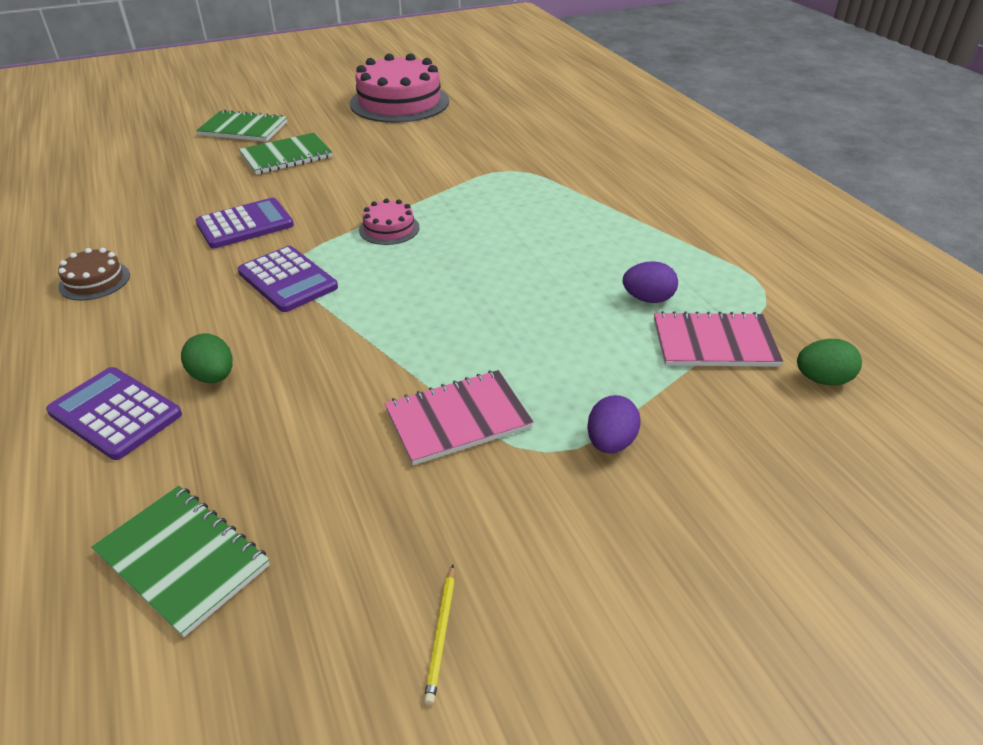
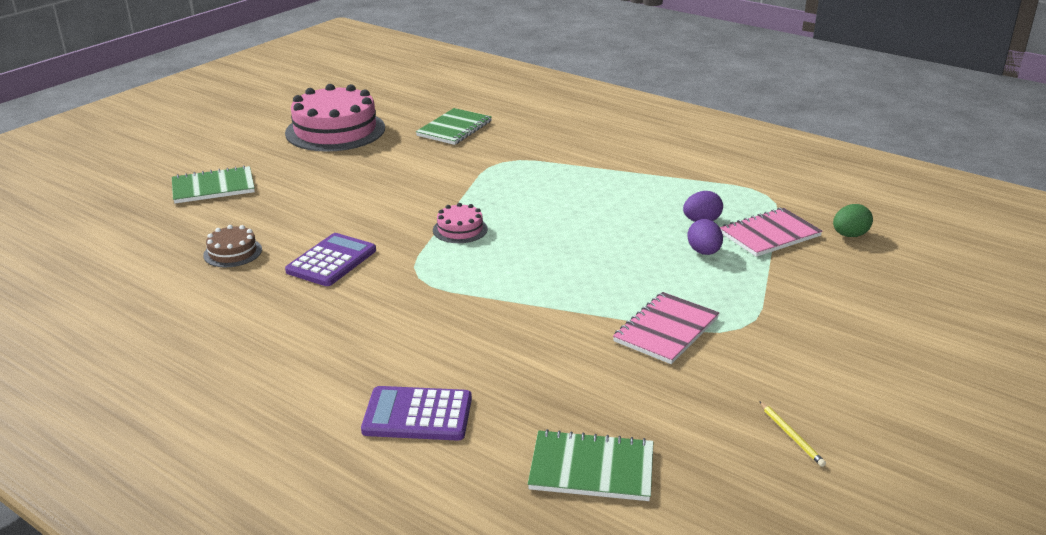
camera: 30 degrees left, 10 degrees down
(94, 281) = (255, 340): brown cake -> brown cake (232, 252)
(213, 376) = (460, 367): green egg -> none
(286, 156) = (291, 199): green notebook -> green notebook (454, 128)
(287, 280) = (427, 288): purple calculator -> none
(610, 442) = (771, 309): purple egg -> purple egg (704, 252)

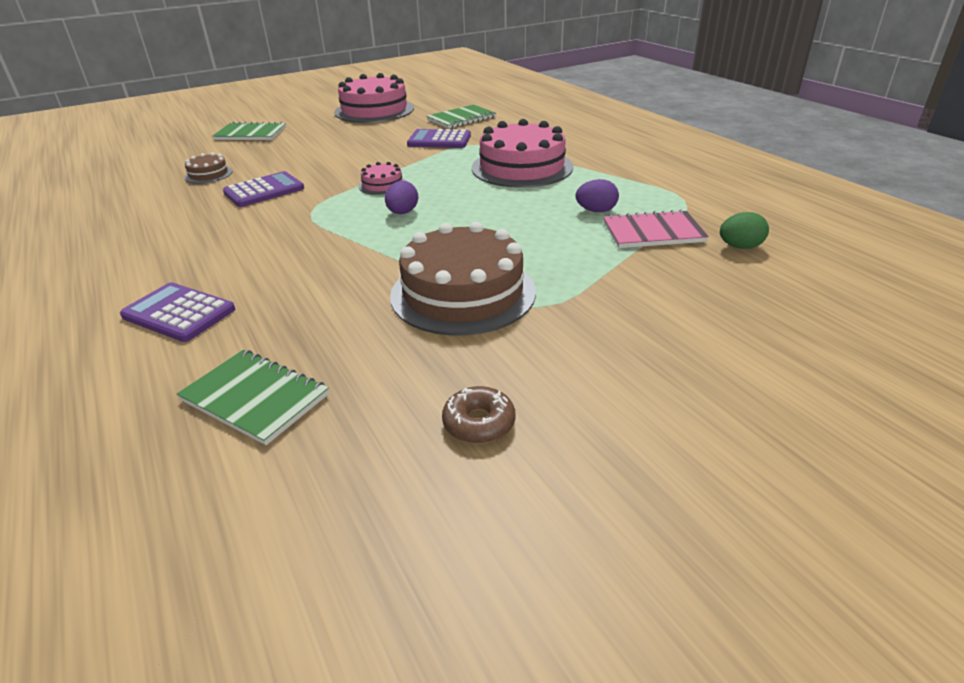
camera: 25 degrees right, 5 degrees up
(460, 162) = (439, 140): none -> purple calculator
(584, 183) = (522, 167): none -> pink cake
(666, 330) = (463, 293): pink notebook -> brown cake
(704, 252) = (571, 236): purple egg -> purple egg (402, 213)
(791, 435) = (479, 423): yellow pencil -> brown donut

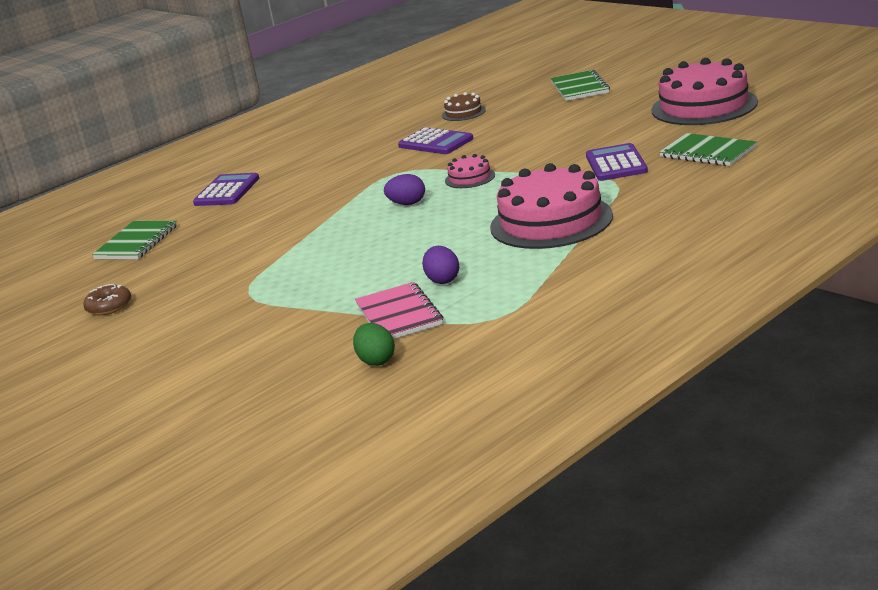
camera: 80 degrees right, 10 degrees down
(463, 293) = (265, 263): brown cake -> none

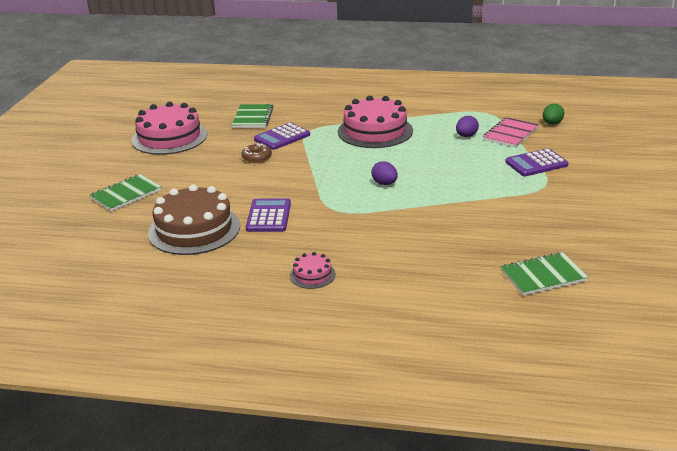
camera: 130 degrees left, 5 degrees up
(109, 307) = (621, 230): brown donut -> brown donut (257, 157)
(227, 191) = (422, 281): purple calculator -> purple calculator (536, 163)
(463, 113) = (194, 229): brown cake -> brown cake, size x2.18
(470, 178) = (329, 177): pink cake -> pink cake (312, 275)

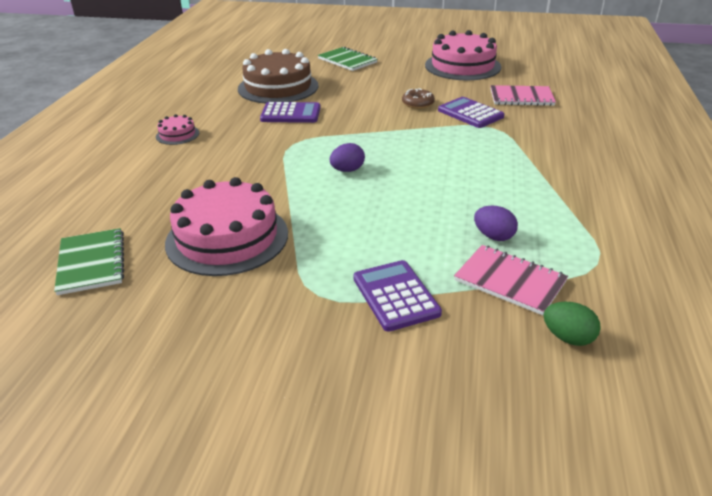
camera: 90 degrees right, 5 degrees up
(253, 117) = (521, 97): green notebook -> pink notebook
(375, 131) = (498, 166): pink cake -> pink cake (227, 238)

